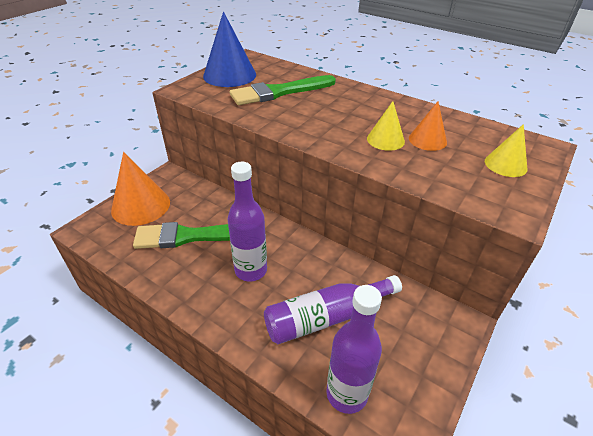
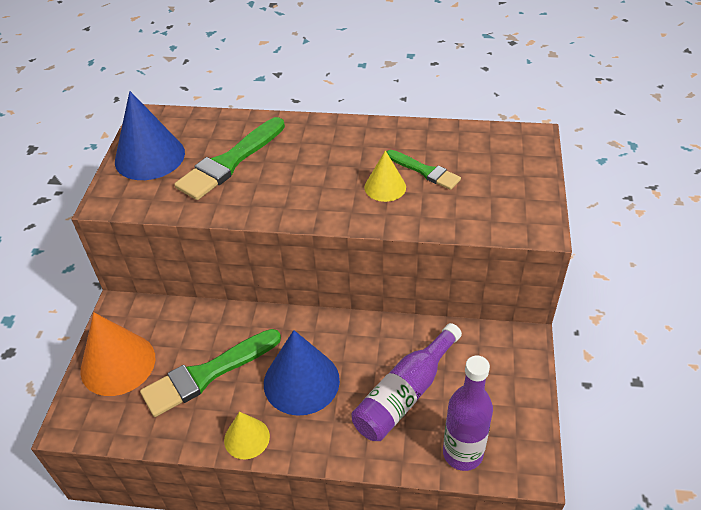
camera: 25 degrees left, 5 degrees up
(251, 270) = (301, 381): purple bottle -> blue cone
(427, 140) = (425, 171): orange cone -> green brush
(505, 164) = (508, 174): yellow cone -> yellow cone (246, 438)

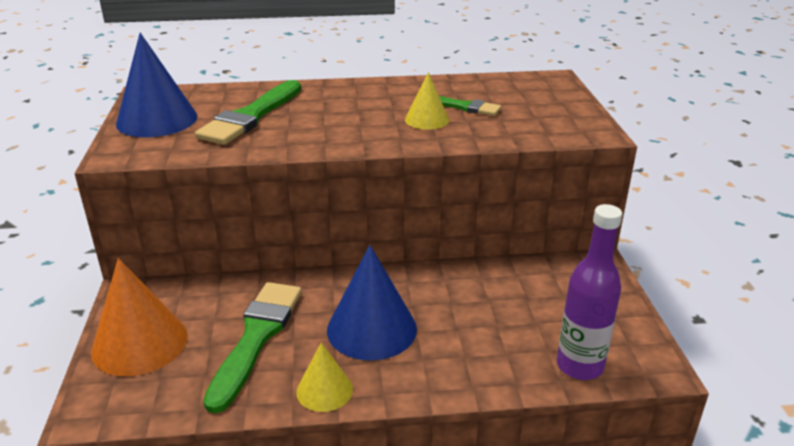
camera: 15 degrees left, 15 degrees down
(207, 374) = (256, 337): green brush -> green brush turned 150 degrees clockwise
(405, 394) = (493, 323): purple bottle -> none

